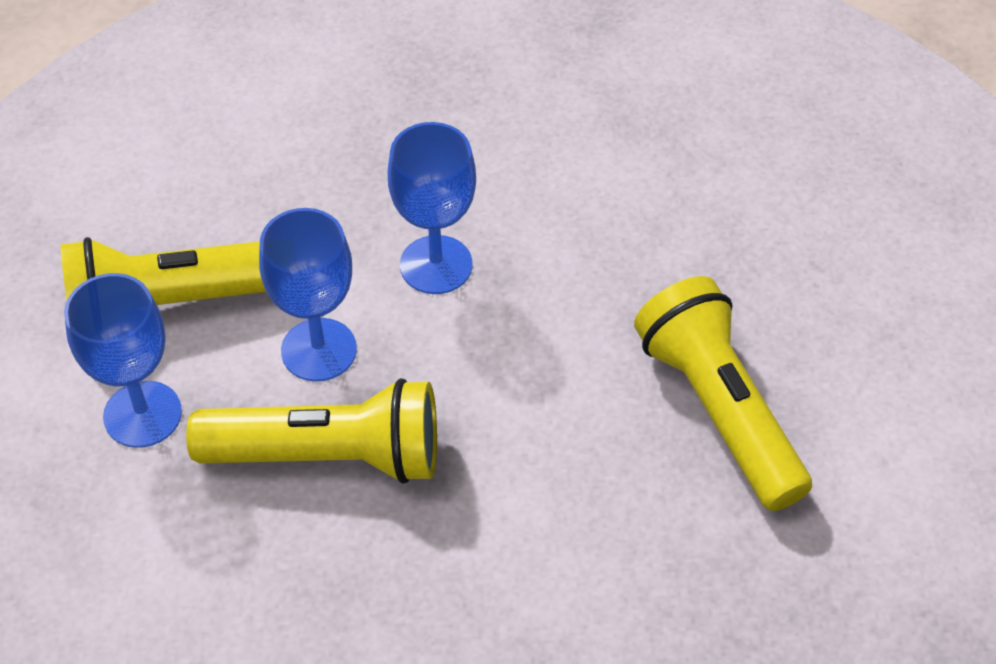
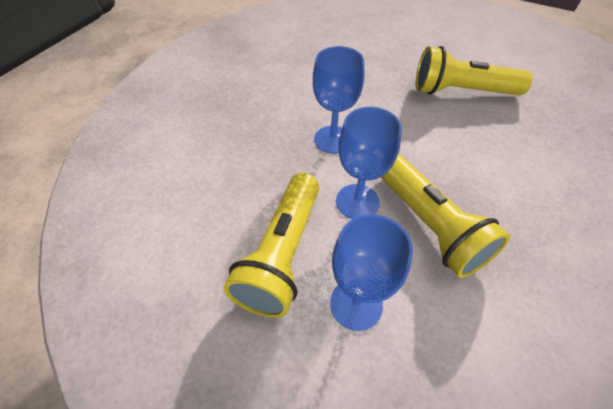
camera: 60 degrees left, 0 degrees up
(329, 455) = (428, 224): yellow flashlight -> yellow flashlight turned 120 degrees clockwise

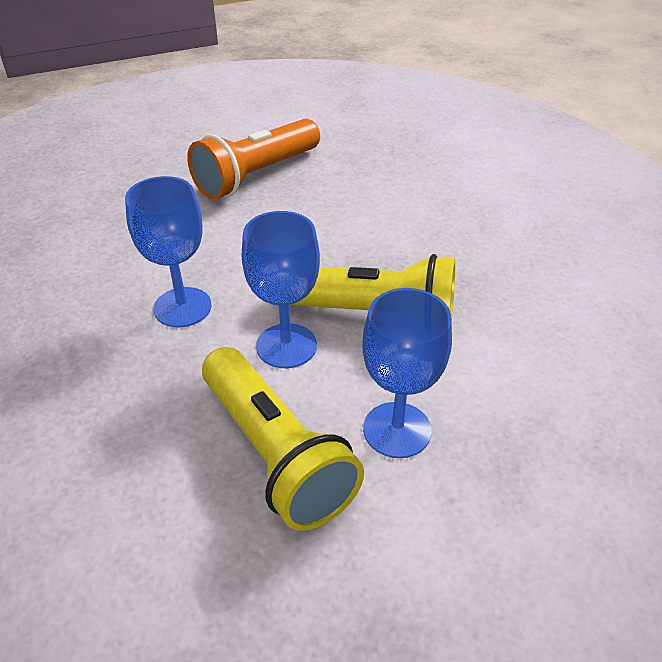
camera: 50 degrees left, 10 degrees down
(461, 92) = (256, 175): yellow flashlight -> orange flashlight

